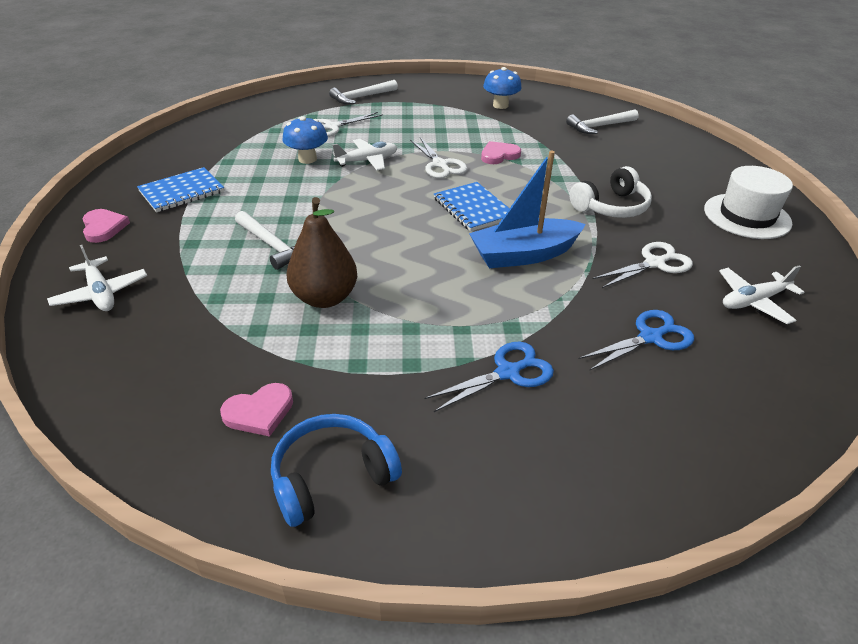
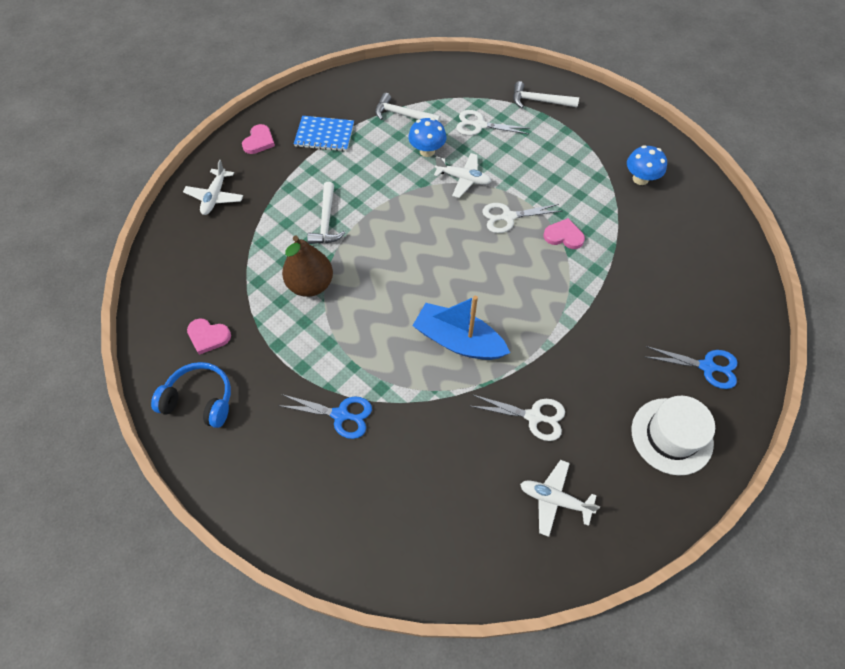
camera: 45 degrees right, 20 degrees up
(440, 165) = (508, 217): white scissors -> white scissors turned 60 degrees clockwise
(473, 208) = (478, 276): blue notebook -> none
(599, 126) = (693, 259): white hammer -> white hammer (403, 115)
(611, 207) = (577, 347): white headphones -> none
(650, 337) = (448, 463): blue scissors -> blue scissors (707, 367)

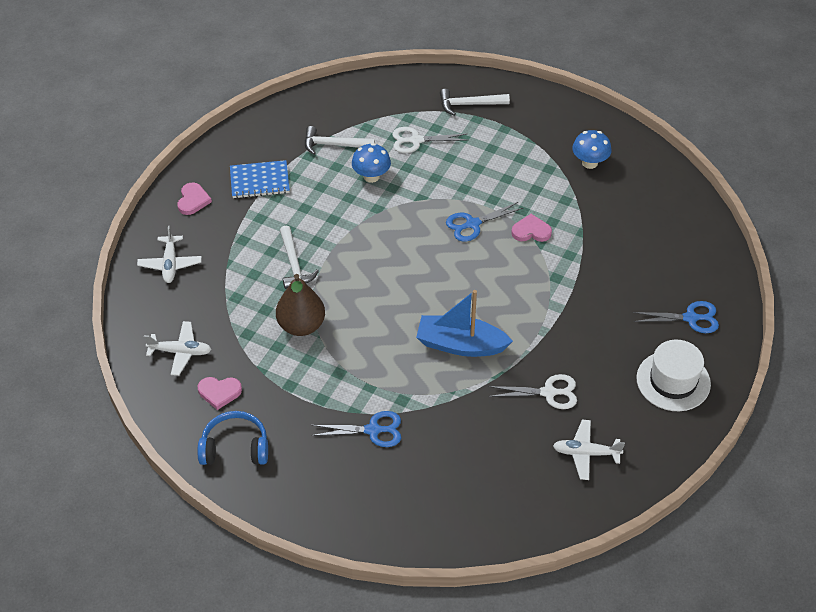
camera: 15 degrees left, 10 degrees down
(463, 179) = (417, 197): white plane -> white plane (180, 352)
(508, 217) = (472, 224): white scissors -> blue scissors

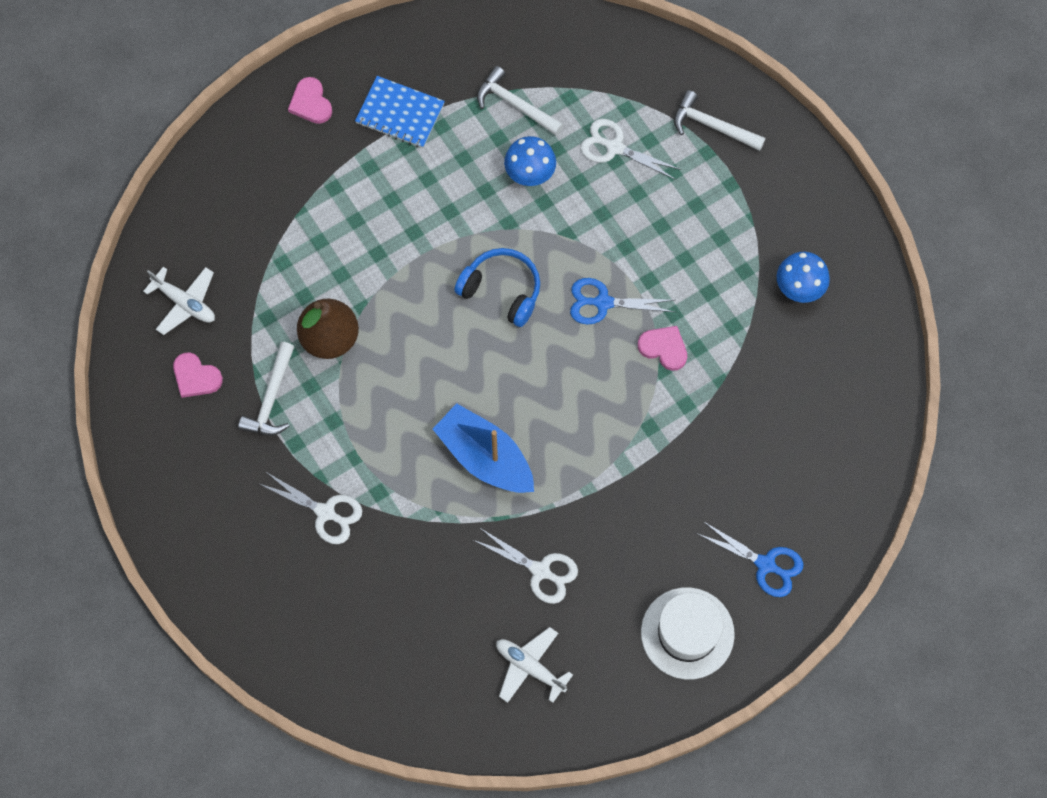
camera: 30 degrees right, 20 degrees up
(170, 264) = (237, 179): white plane -> none
(193, 200) = (311, 103): pink heart -> pink heart turned 120 degrees clockwise
(235, 447) = (173, 454): blue headphones -> blue headphones (502, 290)
(294, 264) = (370, 251): white hammer -> white hammer (271, 398)
(373, 430) = (325, 512): blue scissors -> white scissors

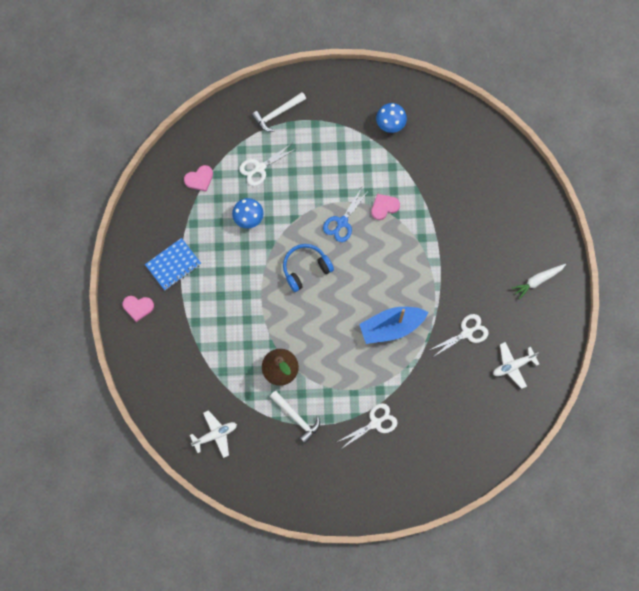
camera: 60 degrees left, 5 degrees up
(196, 377) = (261, 451): pink heart -> pink heart (199, 179)
(515, 104) = (204, 203): white hammer -> none
(687, 633) = (537, 280): white hat -> white carrot
(765, 565) = (524, 224): blue scissors -> none

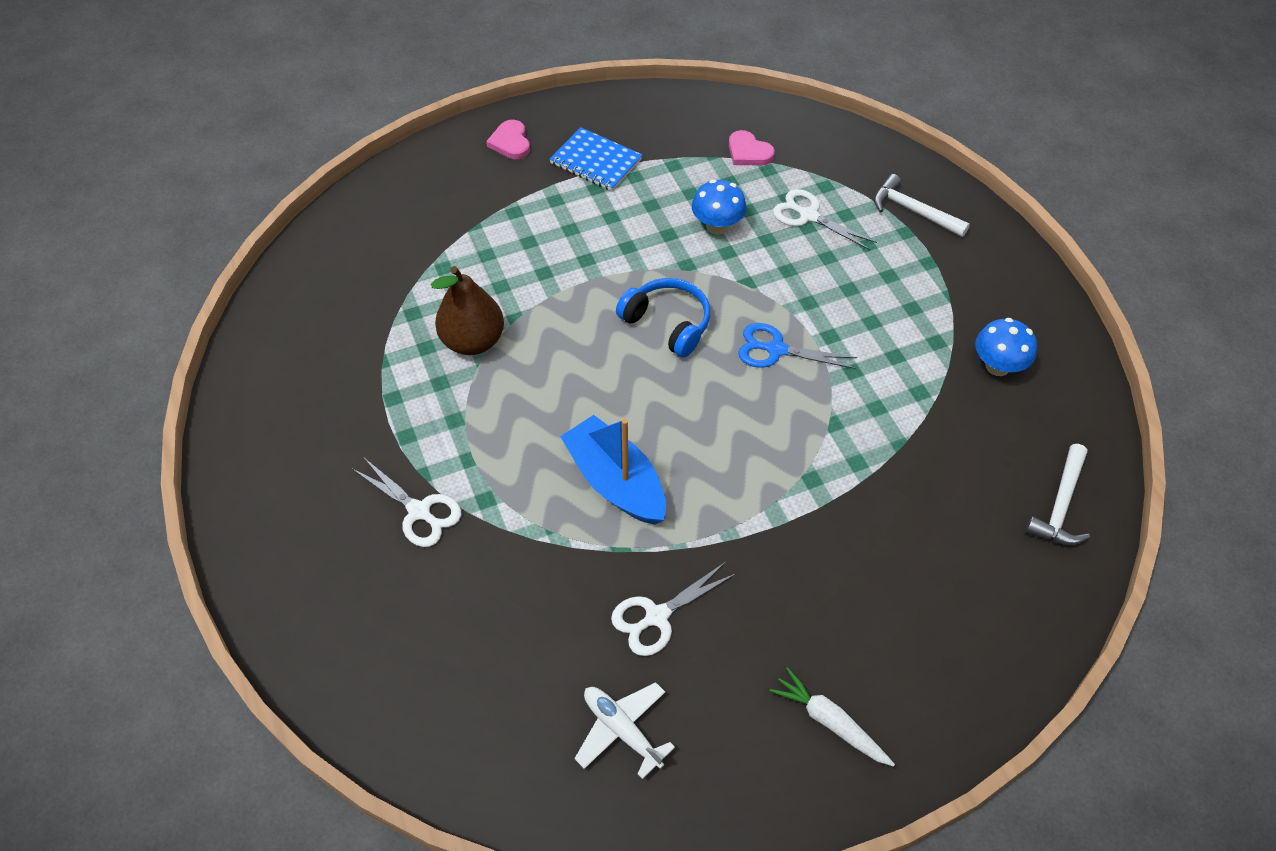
camera: 70 degrees right, 20 degrees down
(215, 435) = (332, 288): white plane -> none
(296, 417) = (394, 388): white hammer -> white hammer (1060, 505)
(384, 207) = (838, 402): pink heart -> none
(467, 333) = (657, 616): white scissors -> white scissors turned 105 degrees clockwise

